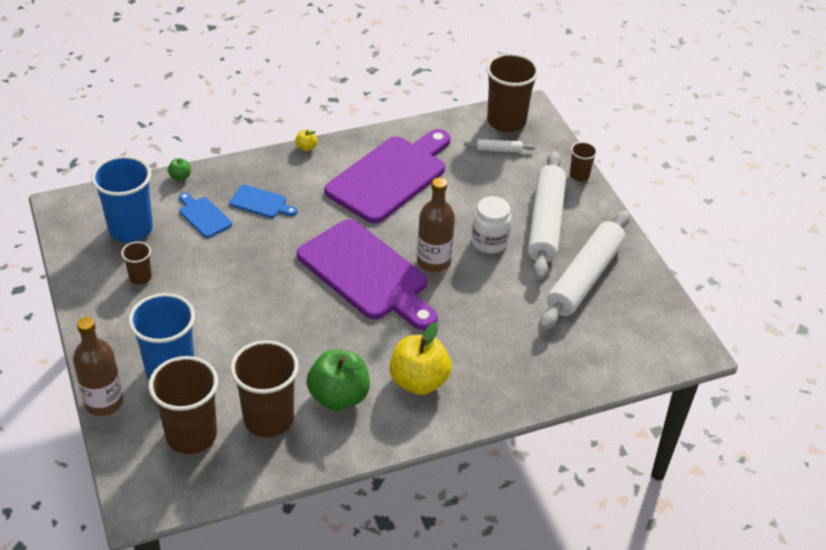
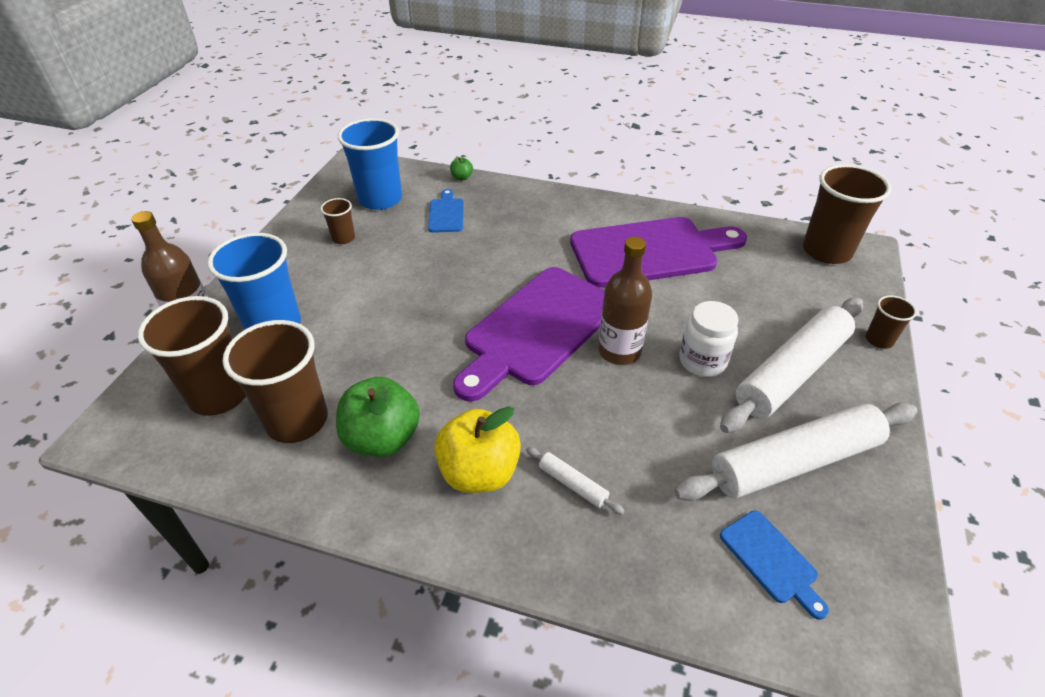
camera: 40 degrees right, 0 degrees up
(261, 202) = (505, 223): blue cutting board -> blue cutting board (771, 560)
(306, 147) = (592, 196): yellow apple -> none
(367, 274) = (537, 329): purple cutting board -> purple cutting board turned 45 degrees clockwise
(499, 150) = (794, 274): white rolling pin -> white rolling pin (572, 484)

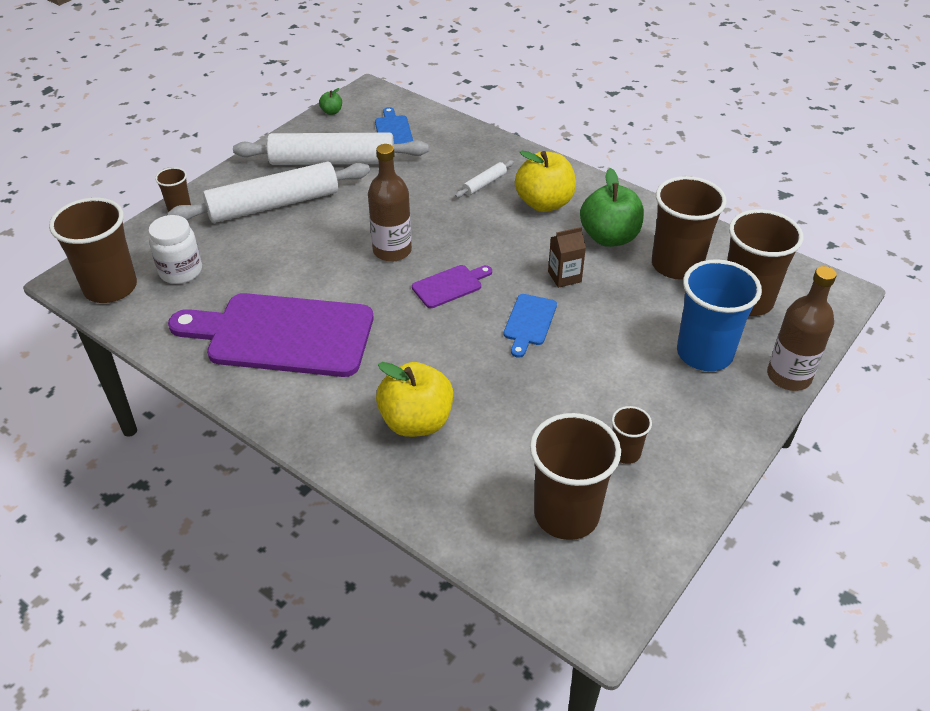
camera: 160 degrees left, 0 degrees up
(380, 199) = (566, 514): blue cup -> brown cup
(424, 370) = (564, 277): none -> brown carton
(446, 214) = (483, 458): blue cutting board -> blue cutting board (529, 322)
(462, 177) = (434, 526): green apple -> green apple (331, 112)
(504, 222) = (416, 421): none -> yellow apple
(537, 329) = (450, 285): purple cutting board -> purple cutting board, size x0.44
(572, 484) = (484, 183): white rolling pin -> white rolling pin turned 75 degrees clockwise
(702, 361) = (332, 228): white jar -> white jar (181, 271)

